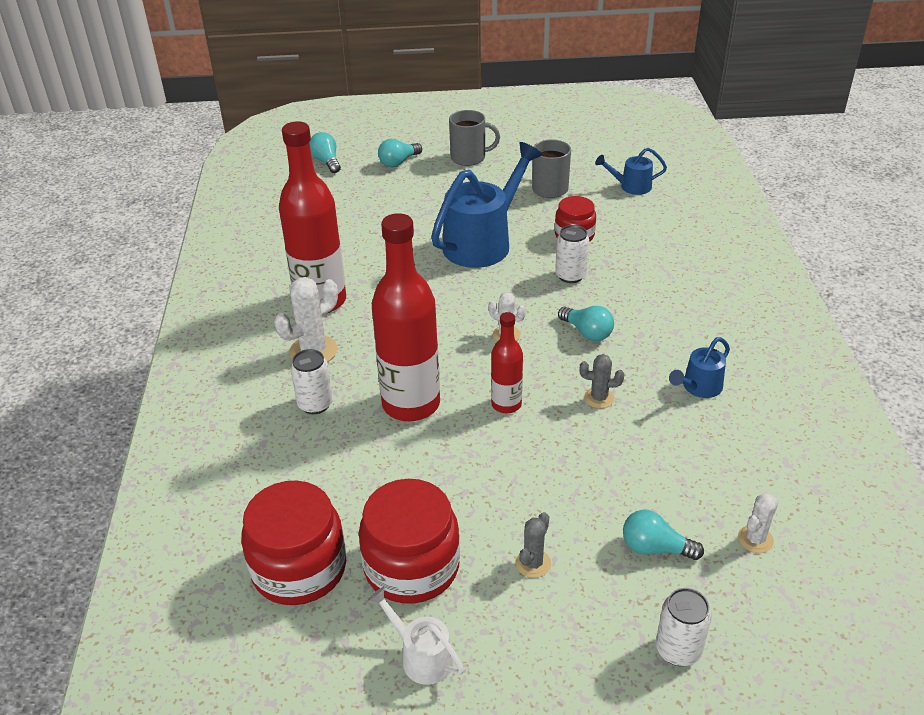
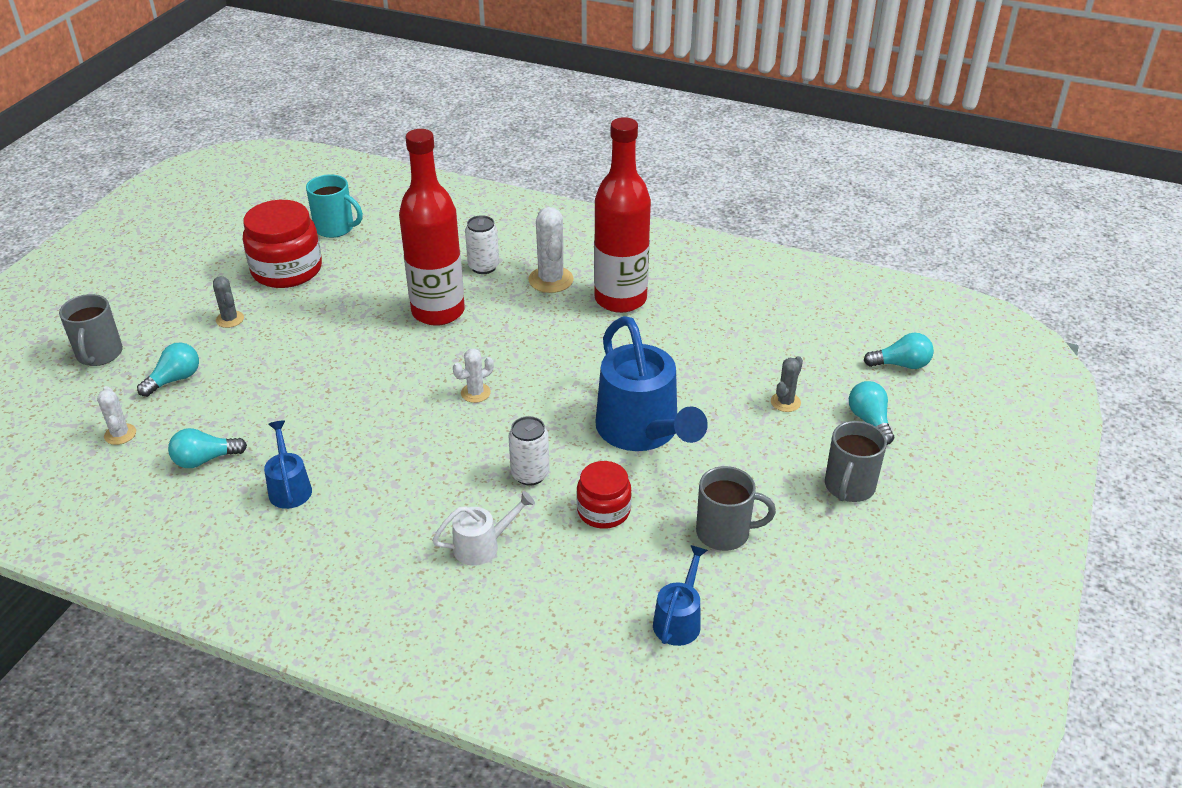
camera: 115 degrees right, 0 degrees up
(299, 568) = (335, 228): red jar -> turquoise mug
(420, 656) = (222, 255): white watering can -> white watering can (483, 545)
(506, 404) = (388, 361): red bottle -> none
(587, 332) = (431, 447): turquoise light bulb -> turquoise light bulb (205, 460)
(599, 398) = (341, 417): grey cactus -> grey cactus (785, 402)
(678, 650) = (99, 354): white can -> grey mug

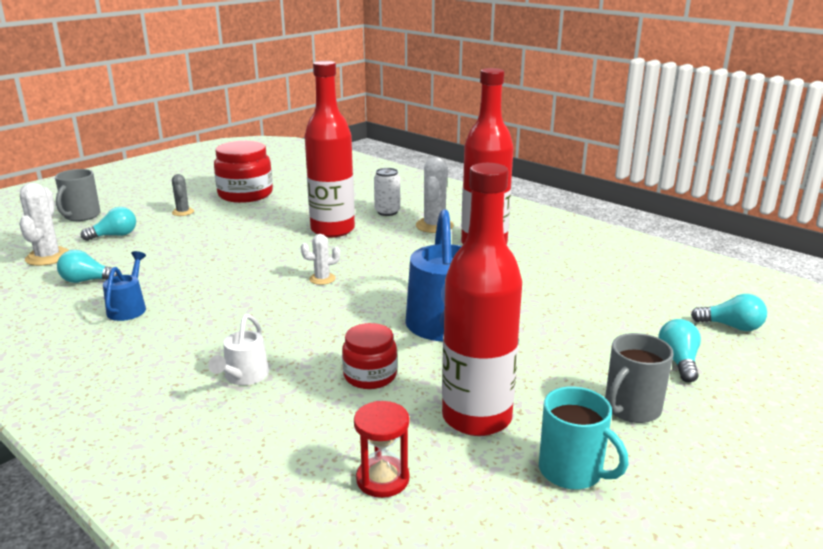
camera: 20 degrees right, 15 degrees down
(120, 434) = (48, 257): white cactus -> white cactus, size x1.70
(335, 228) = (297, 180): turquoise mug -> turquoise mug (572, 471)
(483, 545) = (244, 377): white watering can -> white watering can turned 105 degrees clockwise
(530, 474) = (324, 337): white can -> none
(679, 619) = (382, 479): blue watering can -> red hourglass
(724, 533) = (476, 417): grey mug -> red bottle
(785, 402) = (596, 332): grey cactus -> none

